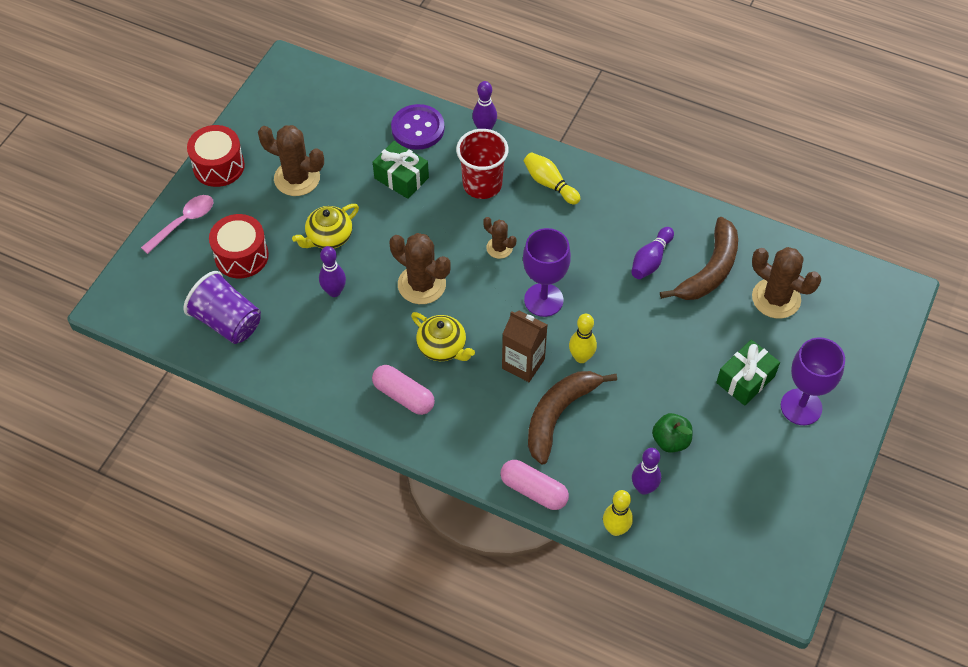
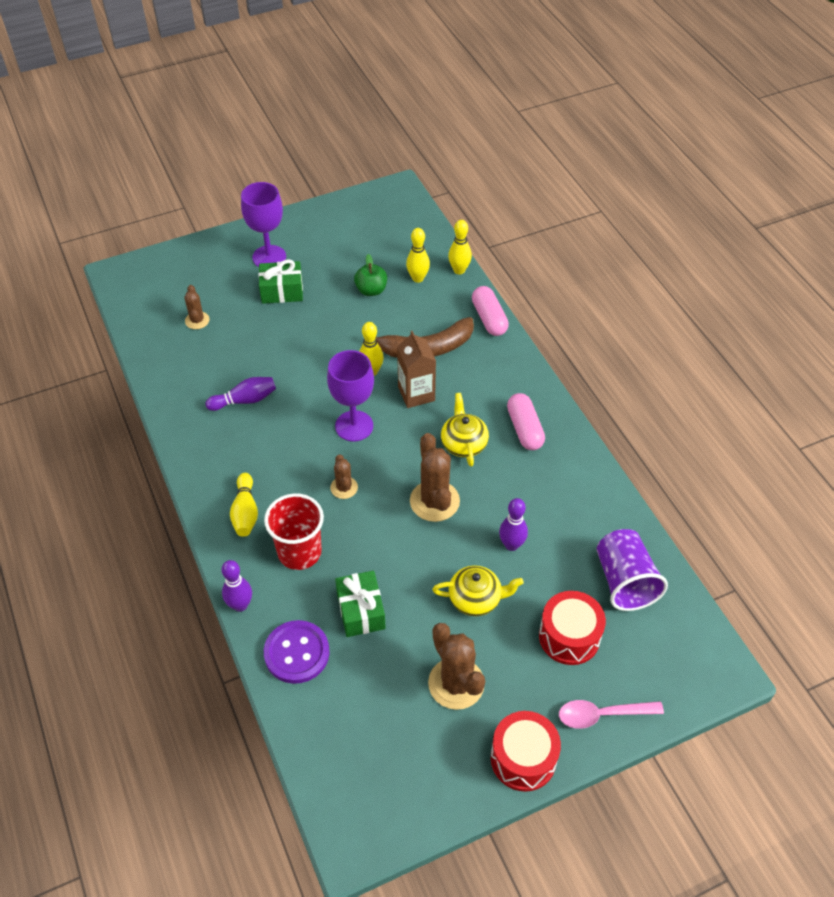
camera: 140 degrees left, 5 degrees down
(644, 488) = (418, 278): purple bowling pin -> yellow bowling pin
(709, 270) = (214, 366): brown banana -> none
(776, 298) = (197, 320): brown cactus -> brown cactus, size x0.56

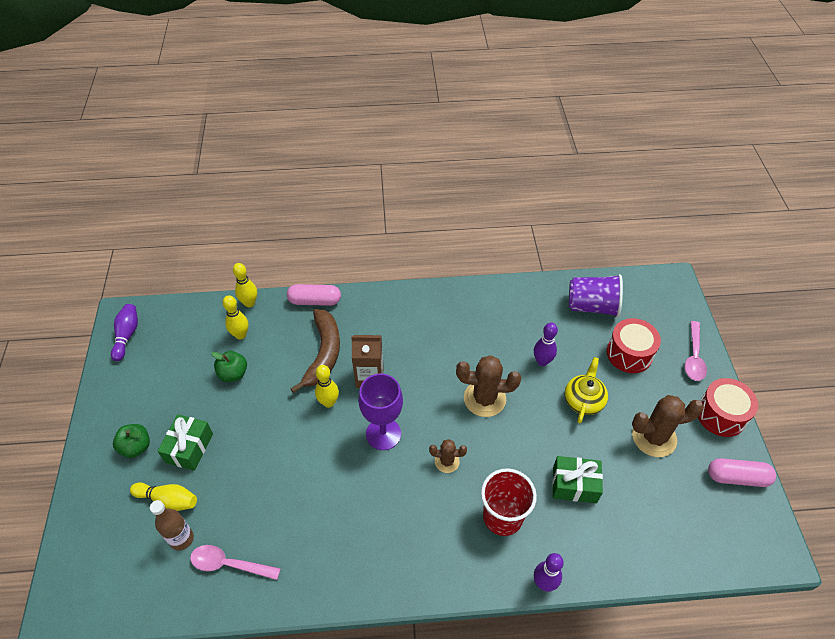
camera: 70 degrees left, 0 degrees up
(185, 360) = (229, 564): none -> pink spoon
(197, 320) = (181, 539): brown cactus -> brown bottle
(245, 400) = (311, 519): purple bowling pin -> purple bowling pin (127, 335)
(245, 512) = (444, 552): yellow bowling pin -> yellow bowling pin (168, 500)
(269, 257) = (136, 447): purple goblet -> green apple
(297, 653) = (603, 547): purple button -> none
(463, 443) = (435, 360): yellow teapot -> none
(524, 429) = (438, 316): pink capsule -> pink capsule (737, 477)

